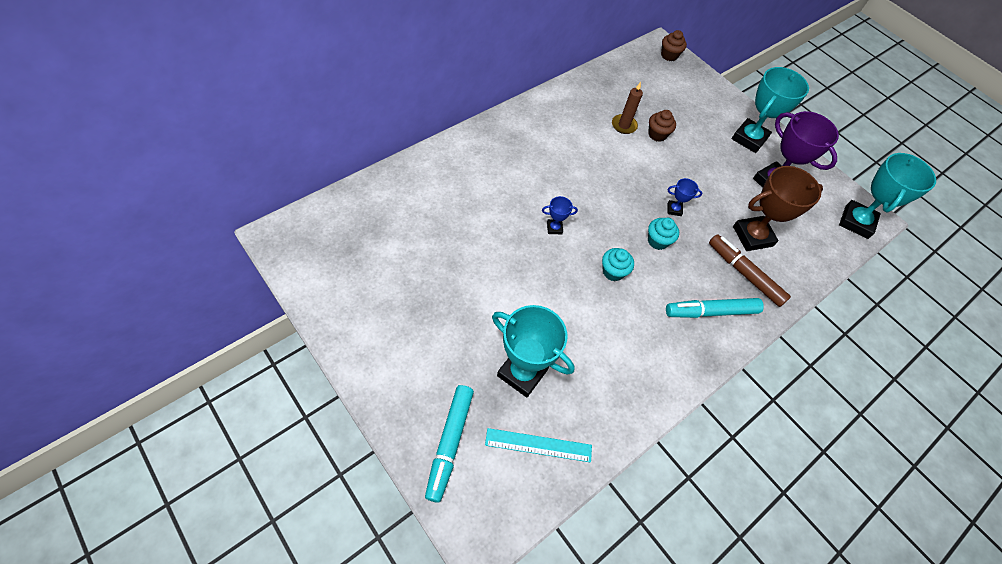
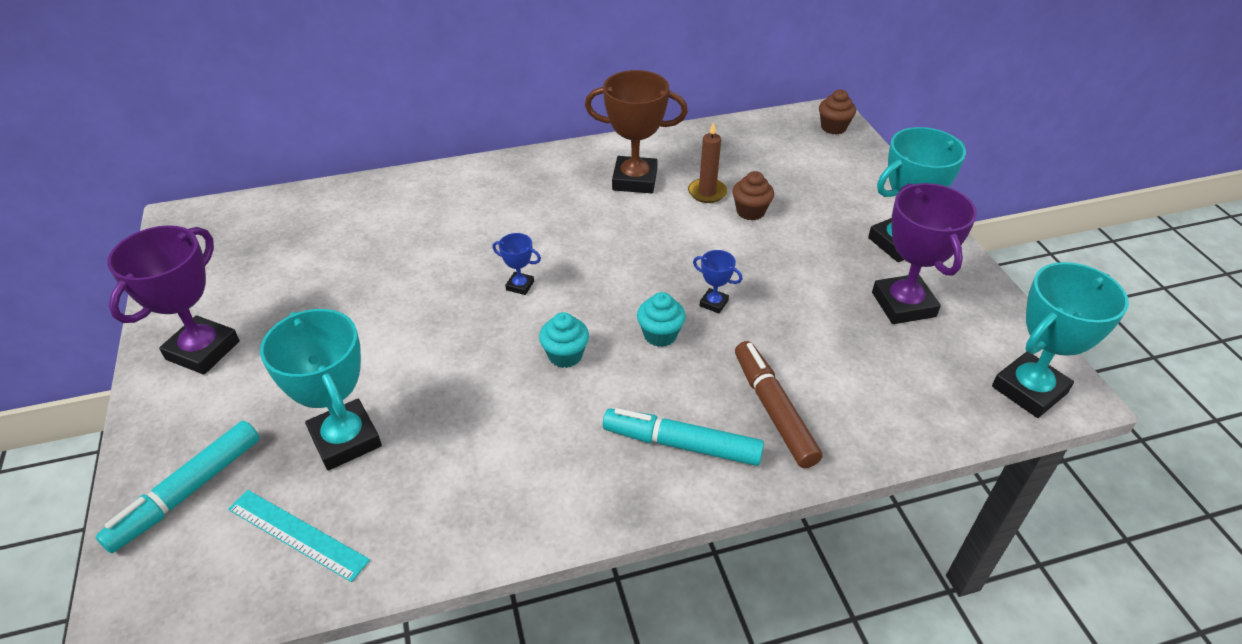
camera: 30 degrees right, 15 degrees down
(379, 339) = (203, 350): none -> purple trophy
(752, 236) = (821, 365): brown trophy -> brown trophy (635, 180)

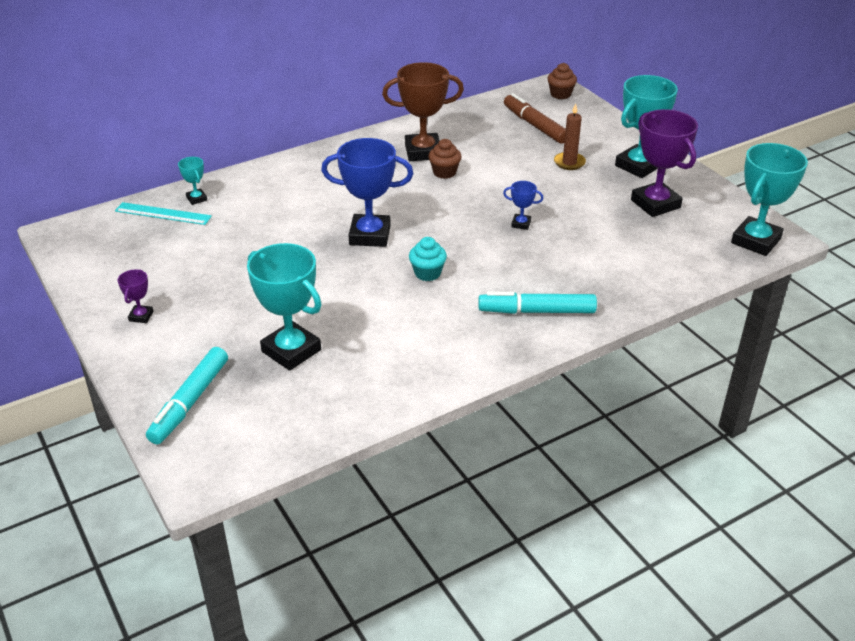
camera: 15 degrees left, 5 degrees down
(203, 350) = (141, 316): purple trophy -> purple trophy, size x0.46
(297, 534) = (289, 410): turquoise ruler -> turquoise ruler (163, 214)
(349, 201) = (196, 199): none -> turquoise trophy
(520, 286) = (370, 235): blue trophy -> blue trophy, size x2.17
(660, 335) = (491, 249): turquoise cupcake -> none
(707, 192) = (483, 152): brown candle -> brown candle (569, 162)
(750, 211) = (522, 161): brown cupcake -> brown cupcake (444, 172)
(774, 410) = (591, 280): brown marker -> brown marker (535, 125)

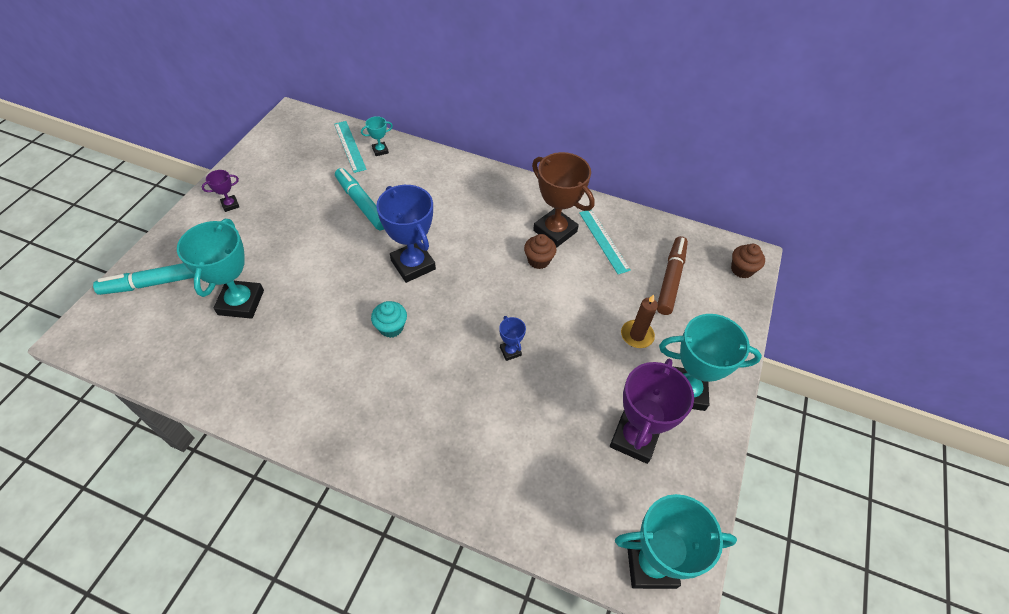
camera: 50 degrees right, 15 degrees up
(196, 199) = (380, 150): turquoise trophy -> turquoise trophy turned 45 degrees clockwise
(461, 135) = (604, 240): none -> turquoise ruler
(536, 311) = (394, 430): turquoise marker -> turquoise marker (362, 203)

